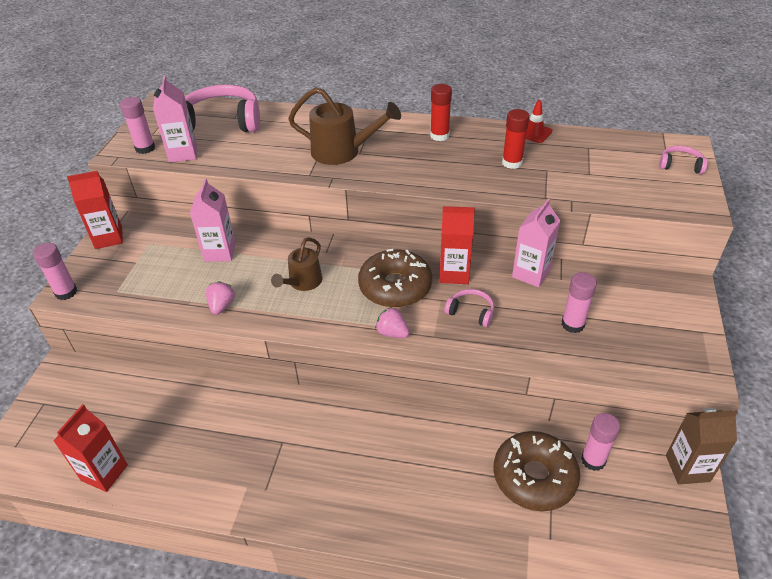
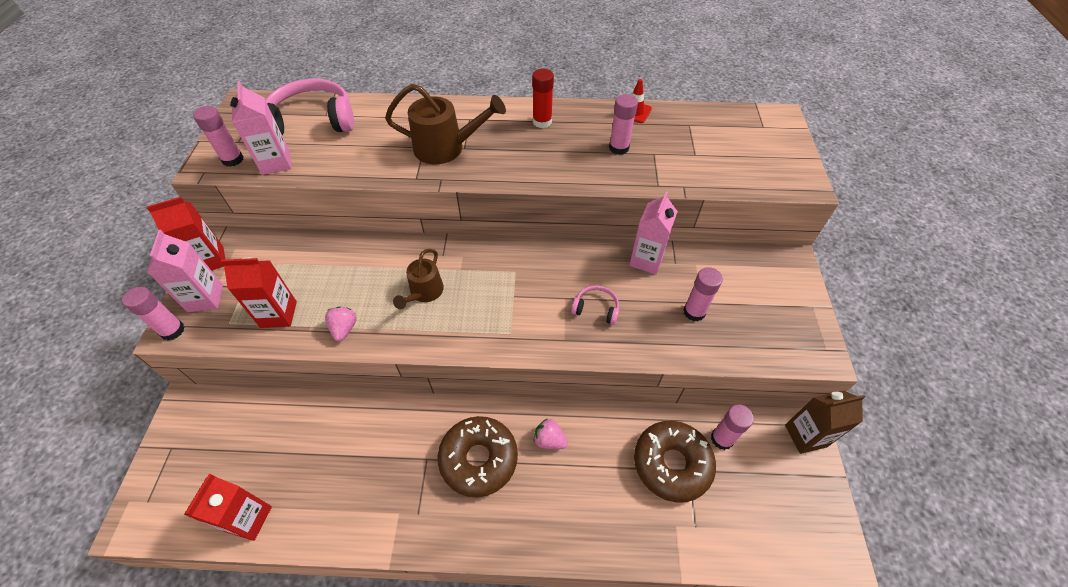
camera: 10 degrees left, 10 degrees up
(220, 252) = (333, 266): pink carton -> pink carton (205, 298)
(392, 333) = (523, 341): pink strawberry -> pink strawberry (549, 440)
(395, 287) = (518, 288): brown donut -> brown donut (478, 459)
(454, 274) = (573, 267): red carton -> red carton (278, 314)
(512, 163) = (619, 148): red glue stick -> pink glue stick
(680, 165) = (778, 138): pink headphones -> none

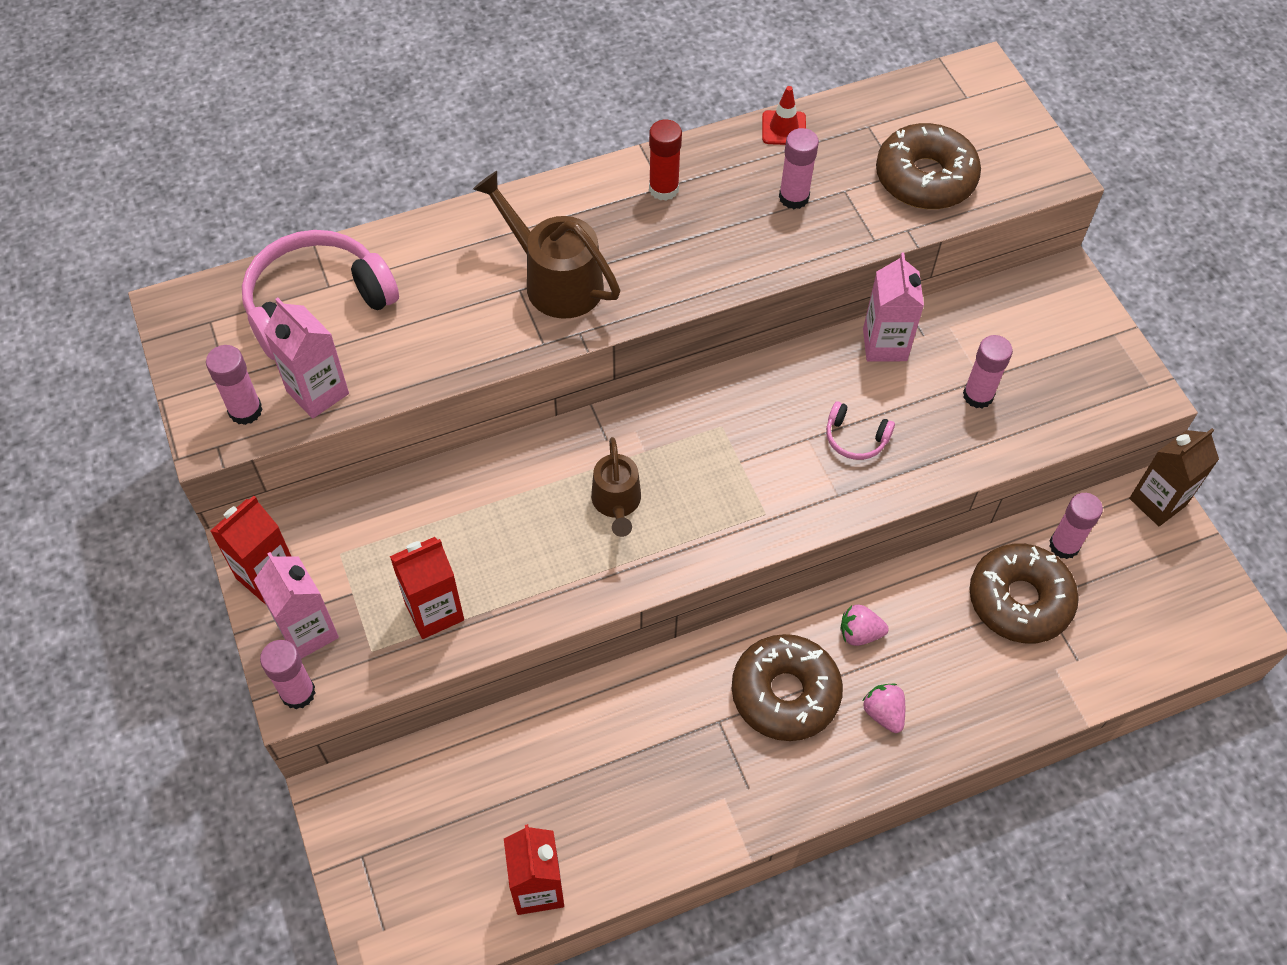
camera: 25 degrees left, 5 degrees up
(344, 329) = (541, 594): pink strawberry -> pink strawberry (883, 713)
(446, 148) = (554, 280): brown watering can -> brown watering can turned 120 degrees counterclockwise
(596, 309) = (855, 438): pink headphones -> pink headphones turned 150 degrees counterclockwise
(711, 161) = (925, 178): none -> brown donut

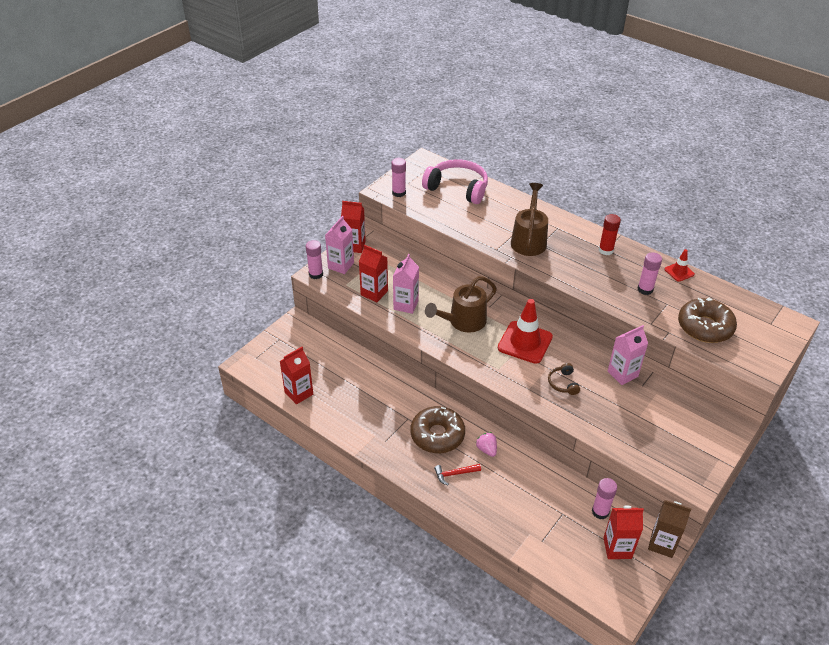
camera: 60 degrees right, 15 degrees down
(317, 392) = (421, 205): pink carton -> pink carton (406, 305)
(617, 503) = (462, 322): brown watering can -> brown watering can, size x1.56
(730, 437) = (525, 342): none -> red traffic cone
(855, 438) = (563, 383): pink headphones -> brown headphones
(883, 713) = (454, 474): pink strawberry -> red hammer
(978, 395) = (628, 418): pink glue stick -> none
(1019, 600) = (554, 504): brown donut -> none
(1138, 564) = (617, 548): none -> red carton

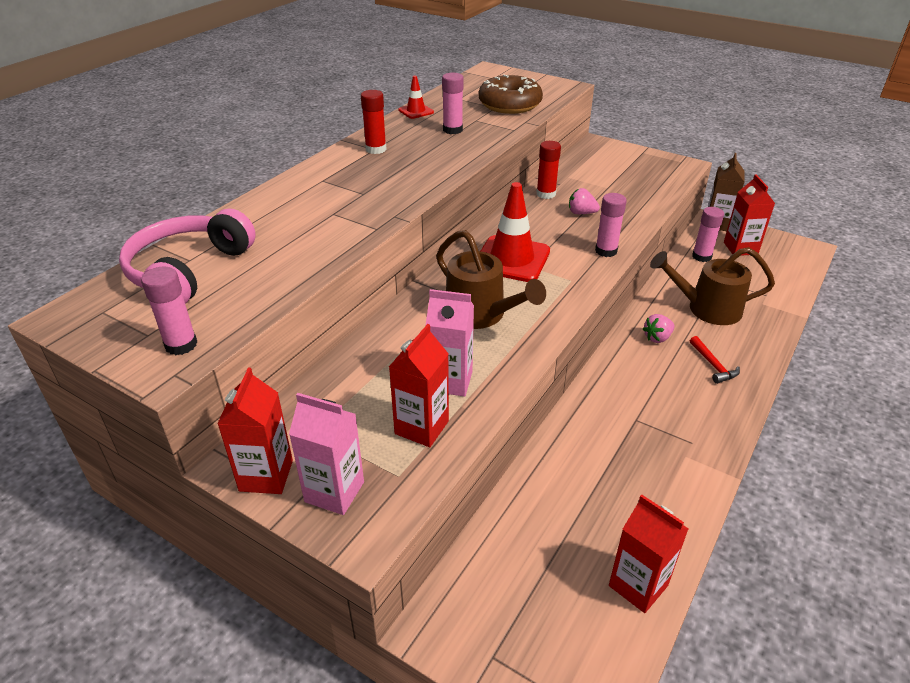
camera: 95 degrees left, 5 degrees down
(316, 274) = (364, 536): pink glue stick -> pink glue stick (606, 251)
(437, 435) = (654, 385): brown donut -> none
(529, 240) = (351, 202): brown watering can -> brown watering can (706, 309)
(563, 383) = (577, 232): brown headphones -> none
(592, 390) = (581, 213): none -> pink strawberry
(622, 374) = (546, 194): pink carton -> red glue stick

